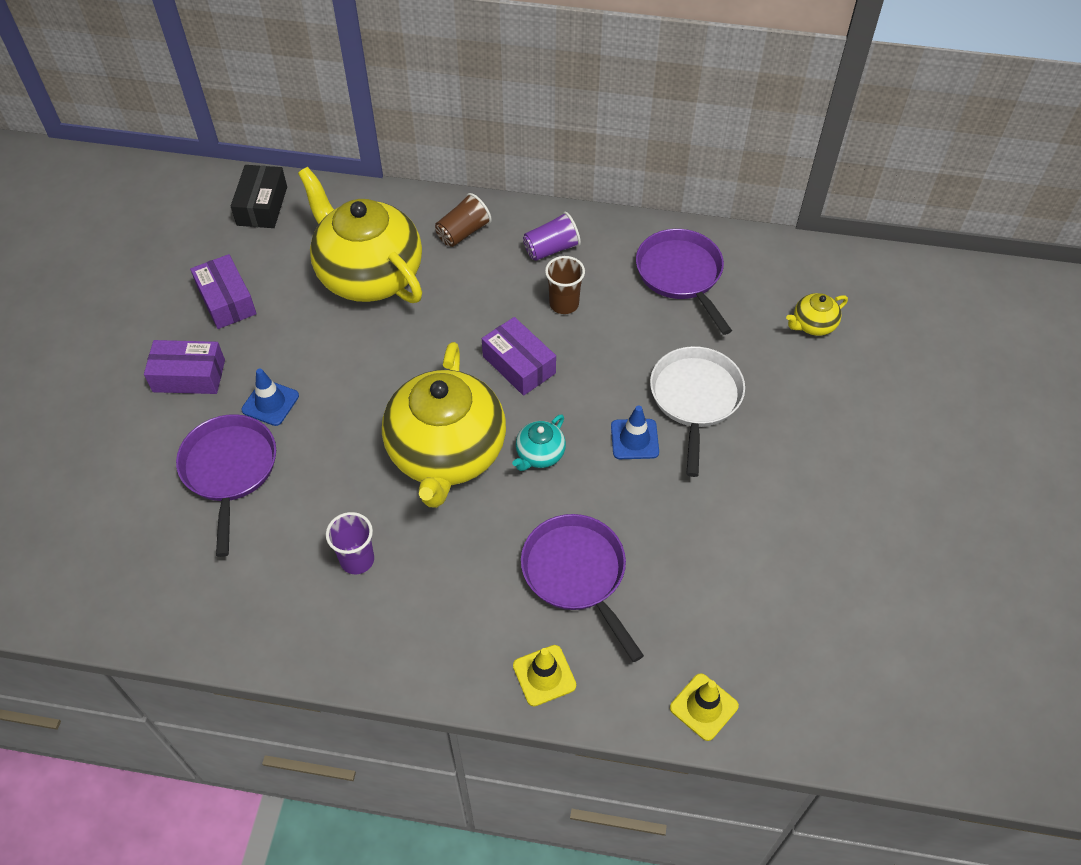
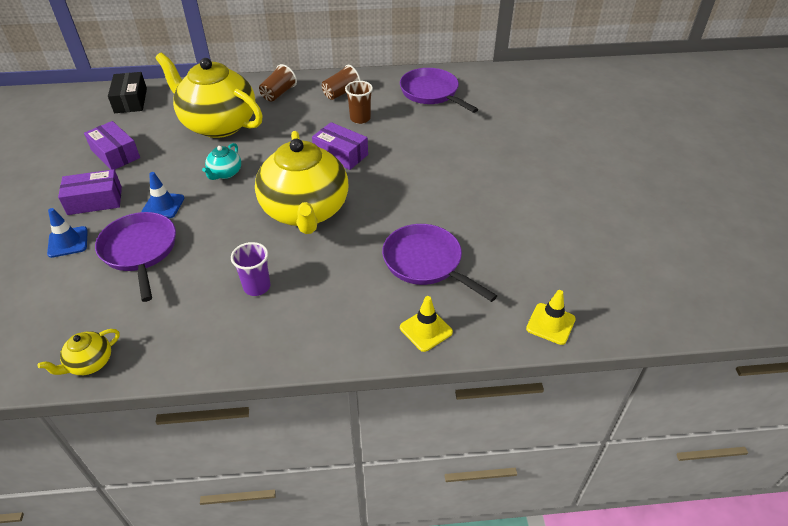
camera: 15 degrees left, 10 degrees down
(539, 454) = (373, 200): turquoise teapot -> turquoise teapot (225, 173)
(551, 249) = (341, 93): purple cup -> brown cup
(634, 439) = (436, 180): blue traffic cone -> blue traffic cone (68, 242)
(695, 399) = (467, 152): white pan -> none
(813, 325) = (525, 104): yellow teapot -> yellow teapot (90, 363)

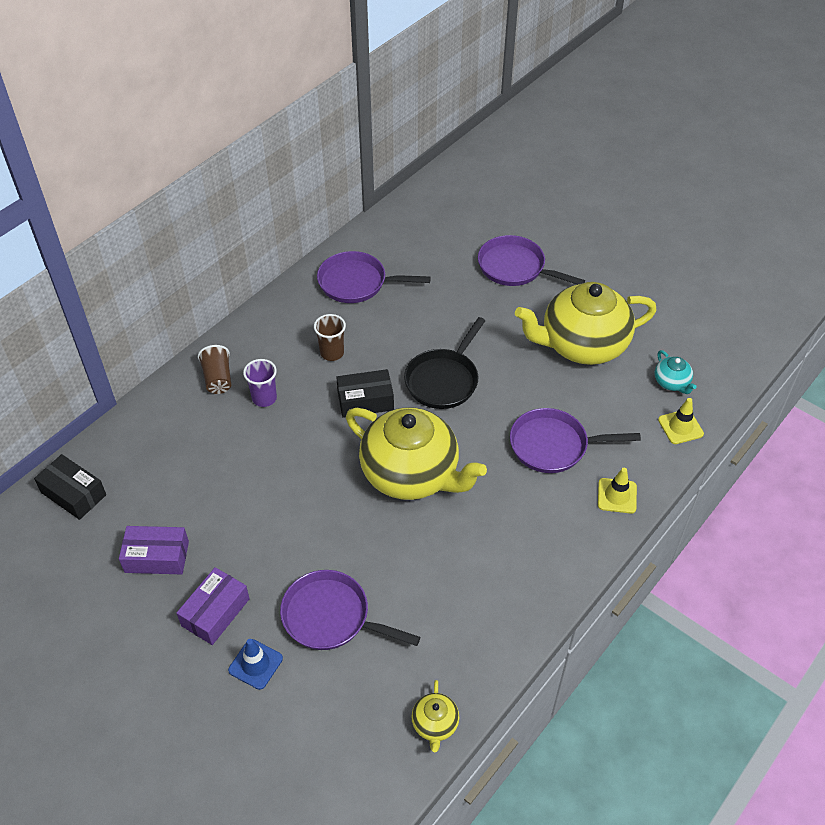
camera: 45 degrees left, 5 degrees up
(163, 205) = (286, 565): blue traffic cone -> none
(218, 124) = (210, 452): yellow teapot -> yellow teapot (582, 345)
(225, 173) = (293, 494): turquoise teapot -> turquoise teapot (672, 383)
(257, 287) = (466, 564): purple cup -> purple cup (264, 398)
(341, 93) = (277, 337): brown cup -> none
(341, 154) = (365, 401): purple box -> black box
(408, 174) = (444, 380): none -> black pan
(558, 143) = (515, 268): none -> purple pan

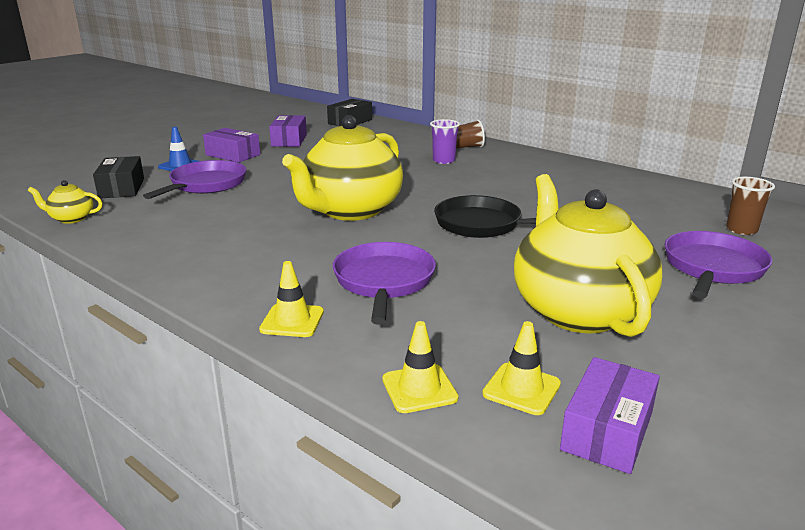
camera: 90 degrees right, 25 degrees down
(332, 353) = (507, 180): brown cup -> brown cup (741, 230)
(357, 283) = (614, 188): purple pan -> none
(365, 401) = (446, 193): black box -> black box (122, 188)
(672, 383) = (521, 389): turquoise teapot -> yellow traffic cone
(699, 355) = (607, 430): none -> purple box

